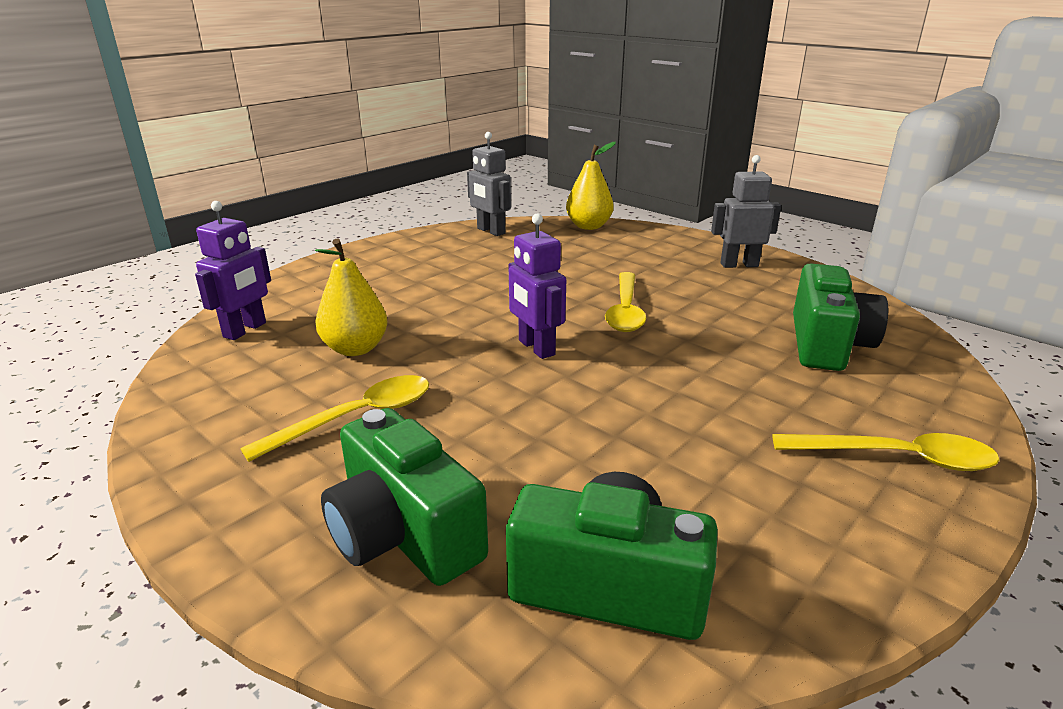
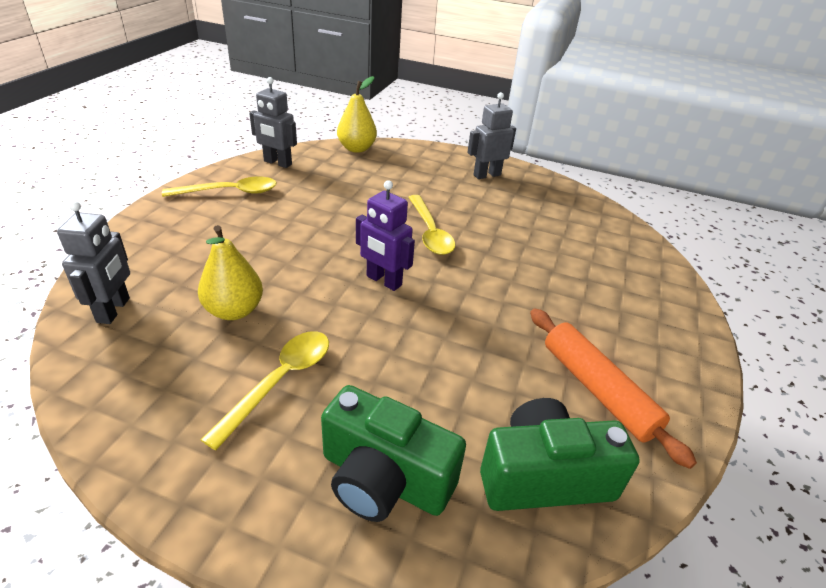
camera: 25 degrees left, 10 degrees up
(245, 330) = (114, 310): purple robot -> grey robot
(751, 510) = (597, 390): none -> orange rolling pin
(827, 344) = (576, 240): green camera -> none
(896, 458) = (656, 327): yellow spoon -> yellow spoon (230, 192)

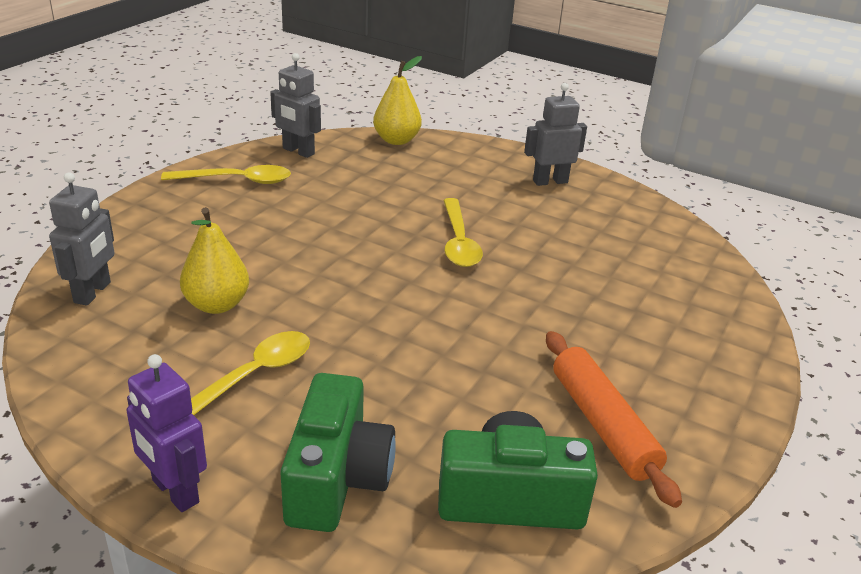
camera: 10 degrees right, 5 degrees down
(383, 281) = (389, 289): purple robot -> purple robot (174, 492)
(384, 479) = (337, 478): green camera -> green camera turned 120 degrees counterclockwise

